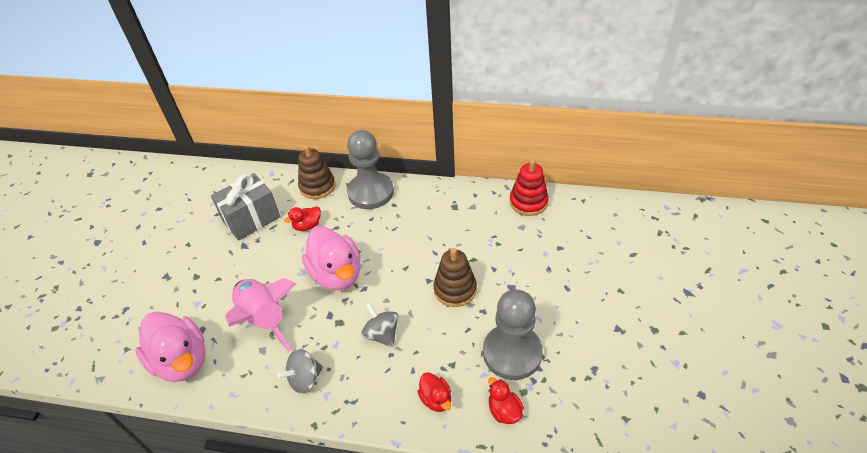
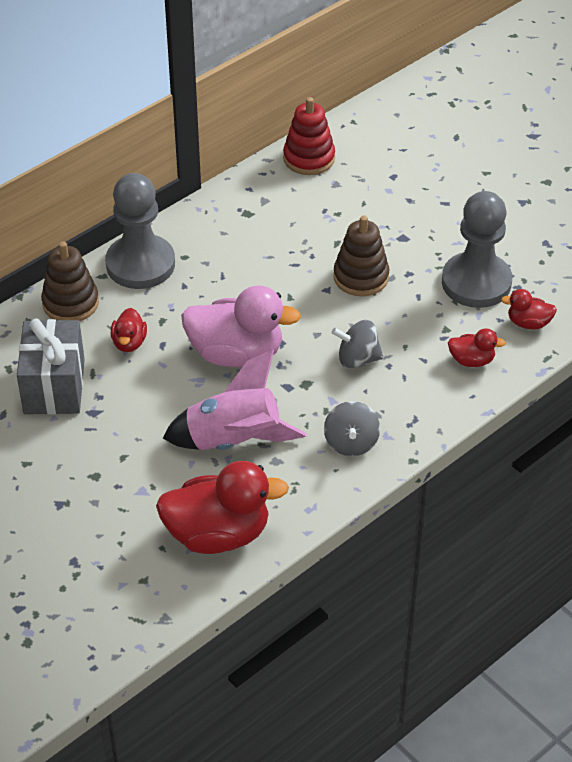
camera: 55 degrees left, 0 degrees up
(182, 361) = (218, 534): pink duck -> red duck

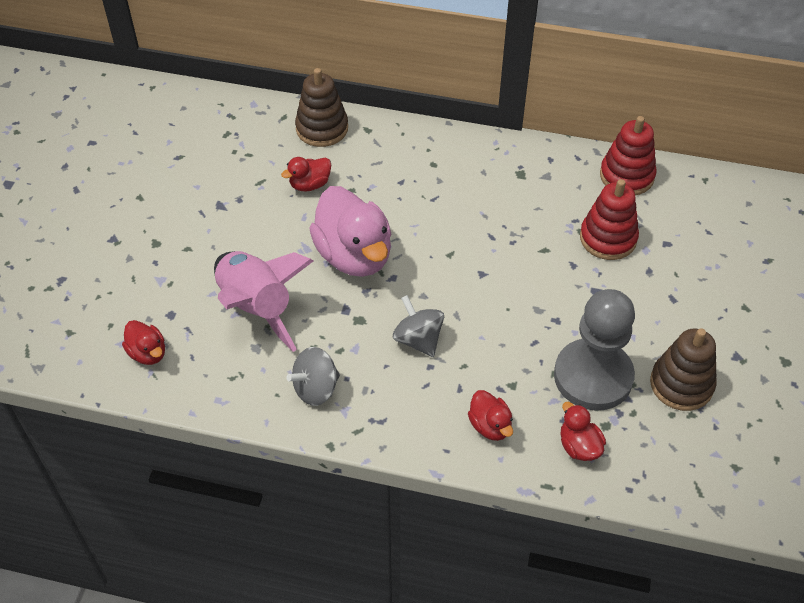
camera: 55 degrees right, 5 degrees up
(54, 386) = (228, 168): grey gift -> none
(140, 264) = (400, 143): grey pawn -> none
(218, 534) = (148, 353): red duck -> red duck, size x0.48
(359, 203) = (608, 238): none -> red stacking toy
(361, 277) = (518, 289): brown stacking toy -> brown stacking toy (681, 384)

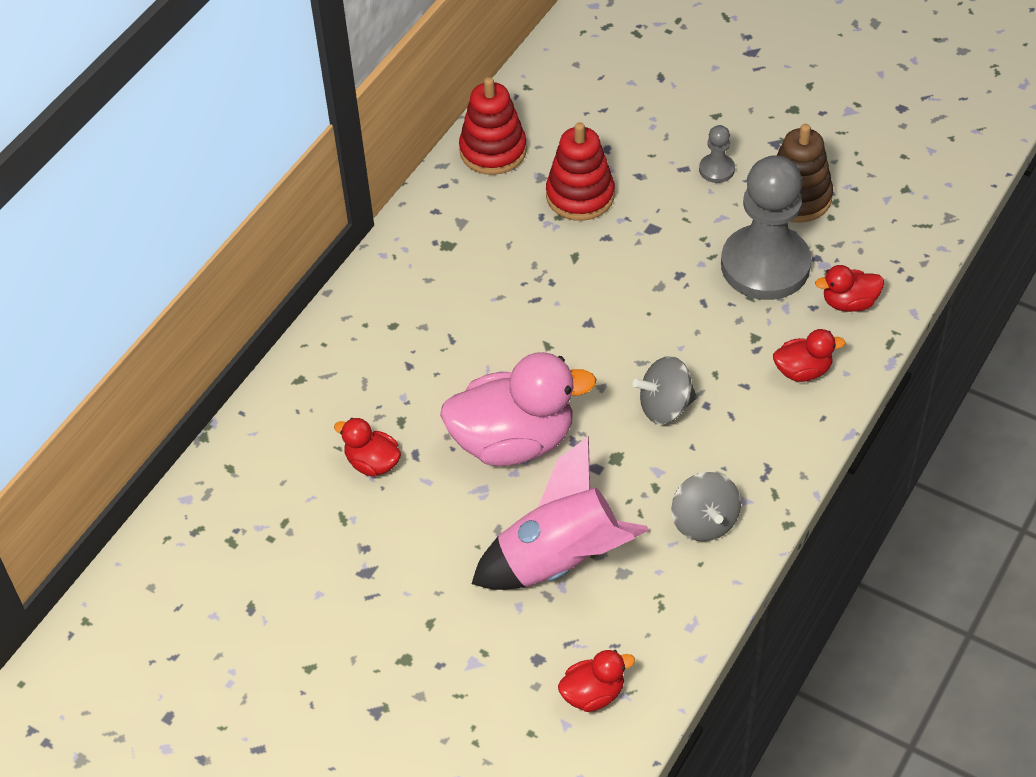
camera: 70 degrees left, 0 degrees up
(310, 184) = (372, 463): red duck -> red duck turned 135 degrees clockwise
(322, 128) = (274, 428): brown stacking toy -> none
(683, 321) = (716, 169): none -> grey pawn

